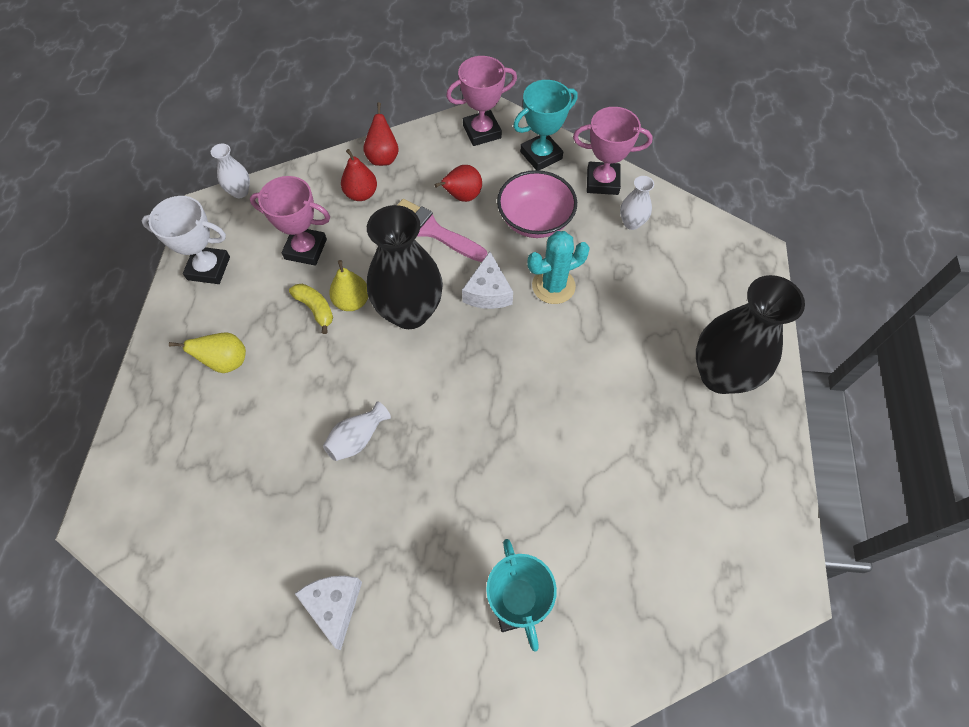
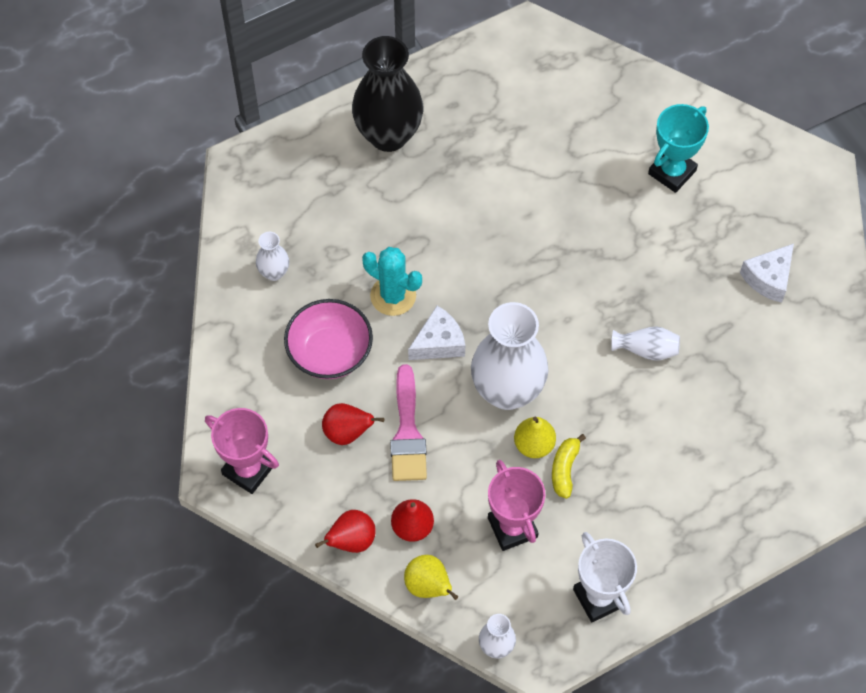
camera: 125 degrees left, 0 degrees up
(226, 362) = (669, 501): yellow pear -> yellow pear (428, 586)
(409, 312) = (507, 391): black vase -> white vase
(541, 155) = (242, 395): turquoise trophy -> none
(602, 182) = (239, 322): pink trophy -> none

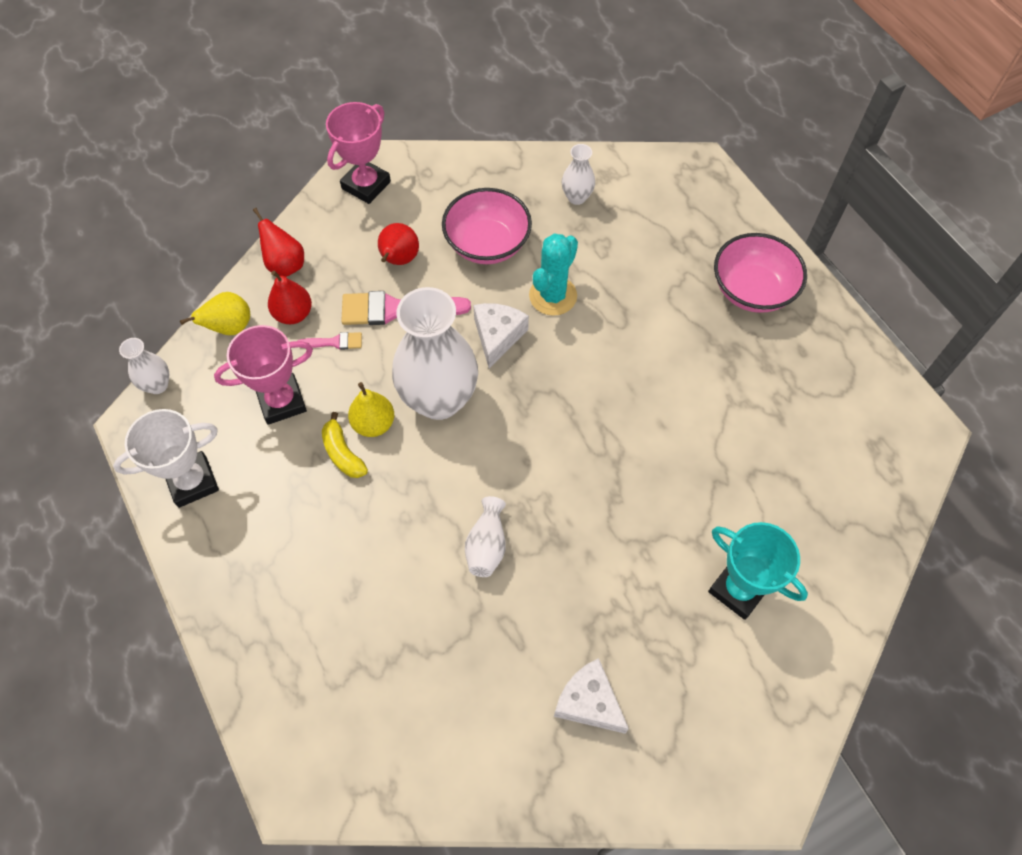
camera: 90 degrees right, 0 degrees up
(388, 135) = (752, 290): black vase -> pink bowl
(439, 343) = (497, 336): white cheese -> white cheese turned 135 degrees counterclockwise
(445, 486) = (334, 342): none -> pink brush
(565, 469) = (343, 453): yellow banana -> yellow banana turned 135 degrees counterclockwise

